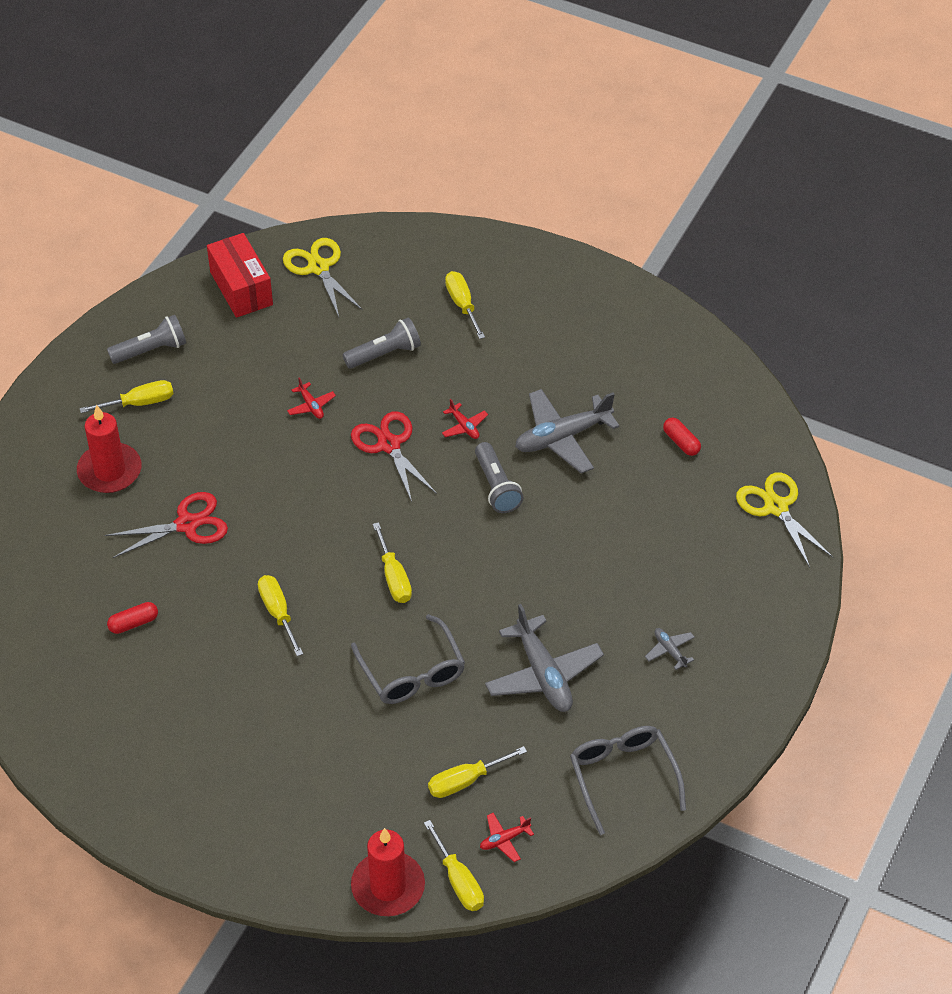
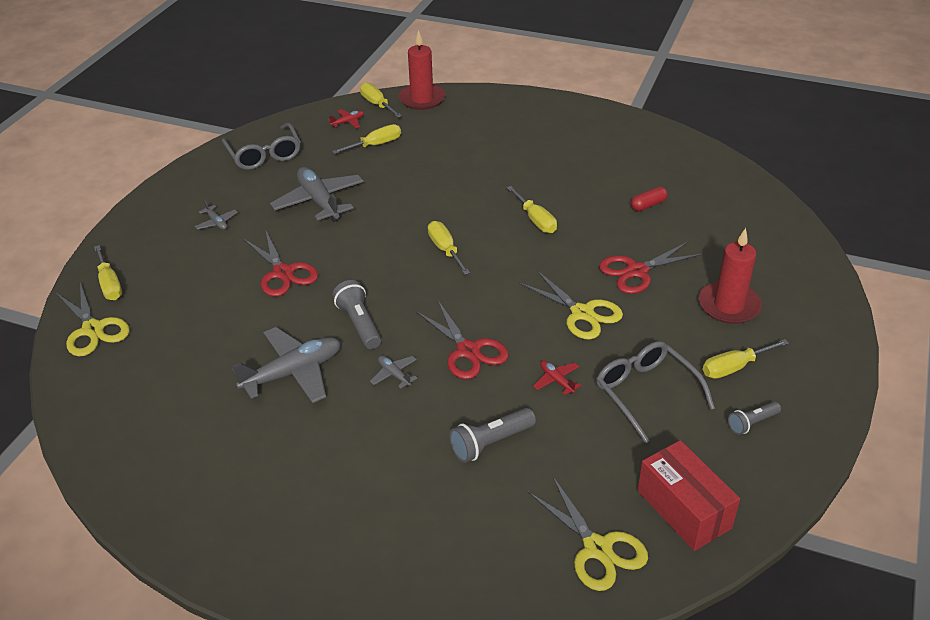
camera: 175 degrees right, 10 degrees down
(151, 350) = (752, 423): grey flashlight -> grey flashlight, size x0.65
(263, 476) = (582, 313): none -> yellow scissors
(412, 673) = (420, 194): grey glasses -> grey glasses (645, 392)
(462, 304) = (407, 513): yellow screwdriver -> yellow screwdriver (109, 284)
(464, 426) = (394, 374): red plane -> grey plane
(581, 562) = (283, 273): none -> red scissors
(681, 442) = (171, 379): red capsule -> none

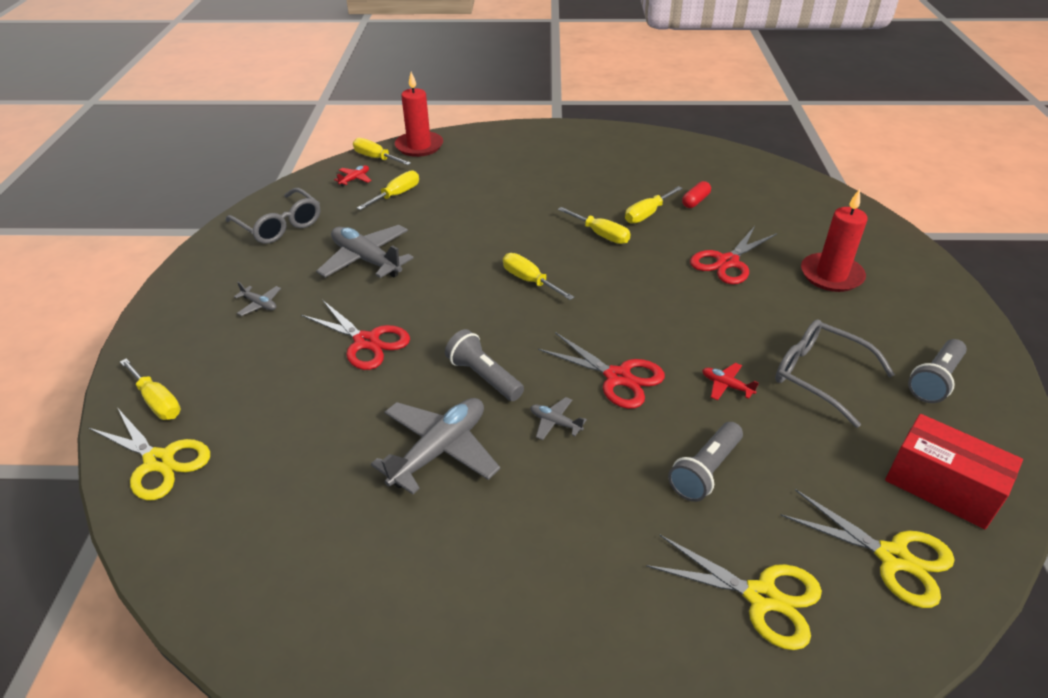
camera: 20 degrees left, 0 degrees up
(582, 313) = (705, 313): yellow scissors -> yellow scissors (762, 597)
(734, 367) = (879, 331): yellow screwdriver -> yellow screwdriver (647, 214)
(752, 423) = (935, 380): grey flashlight -> grey flashlight, size x1.55

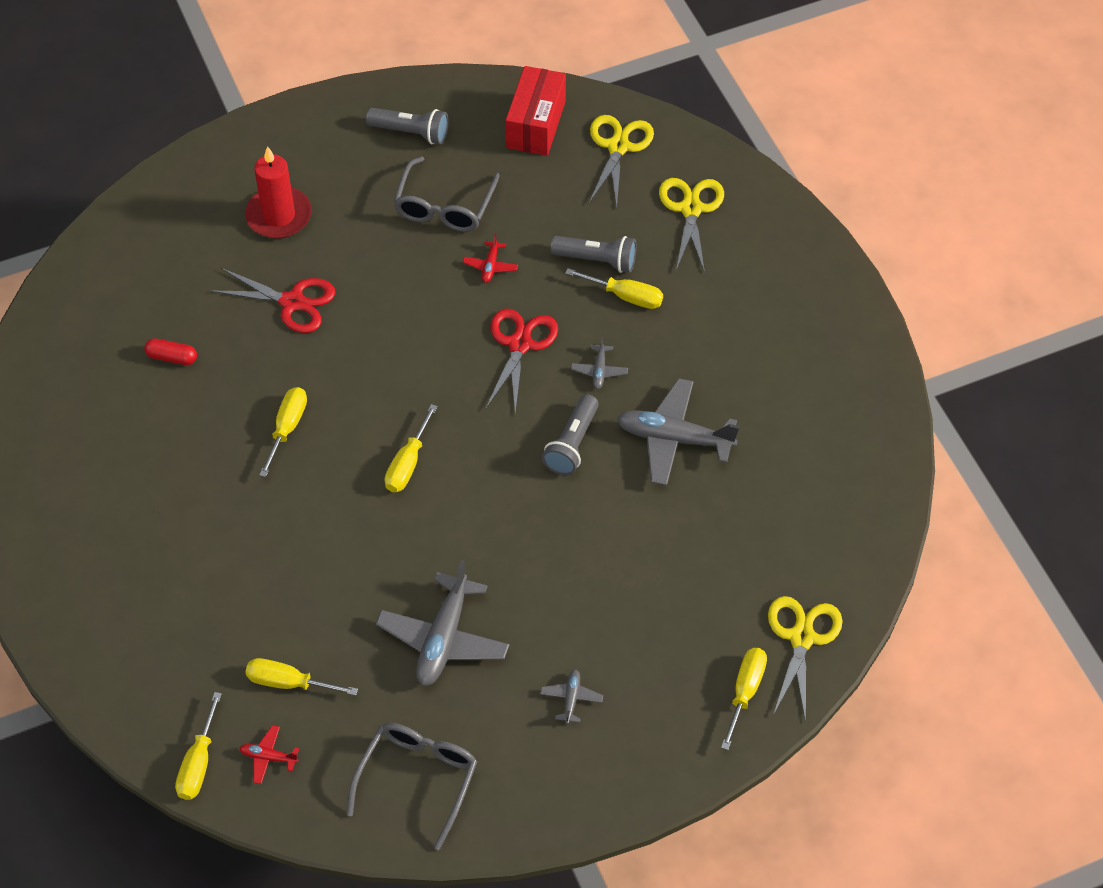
camera: 115 degrees left, 15 degrees up
(367, 342) = (576, 562): red scissors -> none
(419, 146) = (141, 724): red candle -> none
(647, 214) = (222, 396): yellow screwdriver -> yellow screwdriver (626, 296)

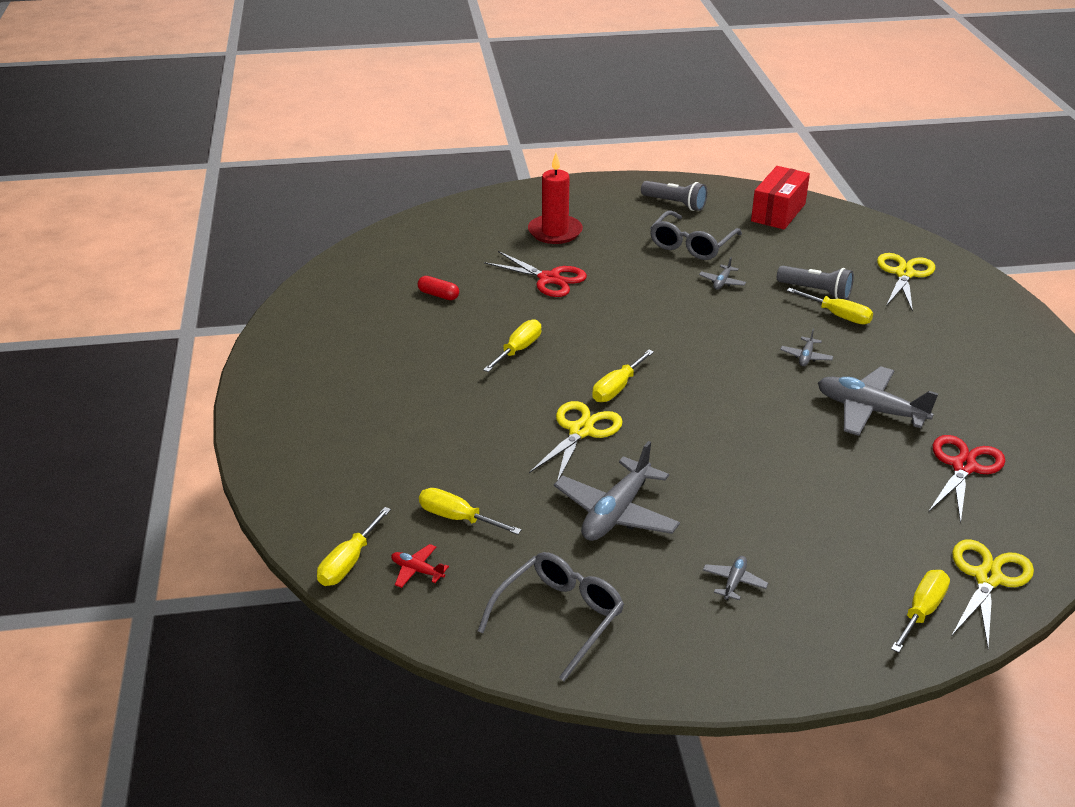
camera: 15 degrees right, 20 degrees down
(490, 266) = (722, 282): red plane -> grey plane
(520, 344) = (737, 330): red scissors -> red scissors (964, 466)
(572, 444) = (772, 399): grey flashlight -> none
(618, 146) = (846, 232): yellow scissors -> yellow scissors (581, 431)

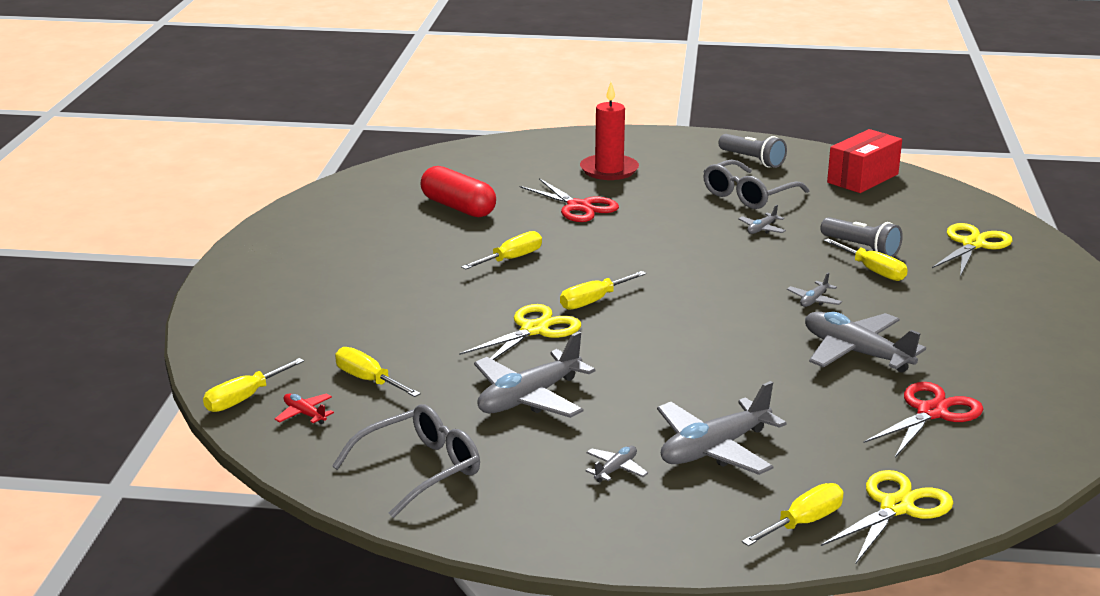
camera: 15 degrees right, 10 degrees down
(438, 295) = (458, 207): red capsule -> red capsule, size x1.95
(807, 542) = (714, 449): none -> grey plane

